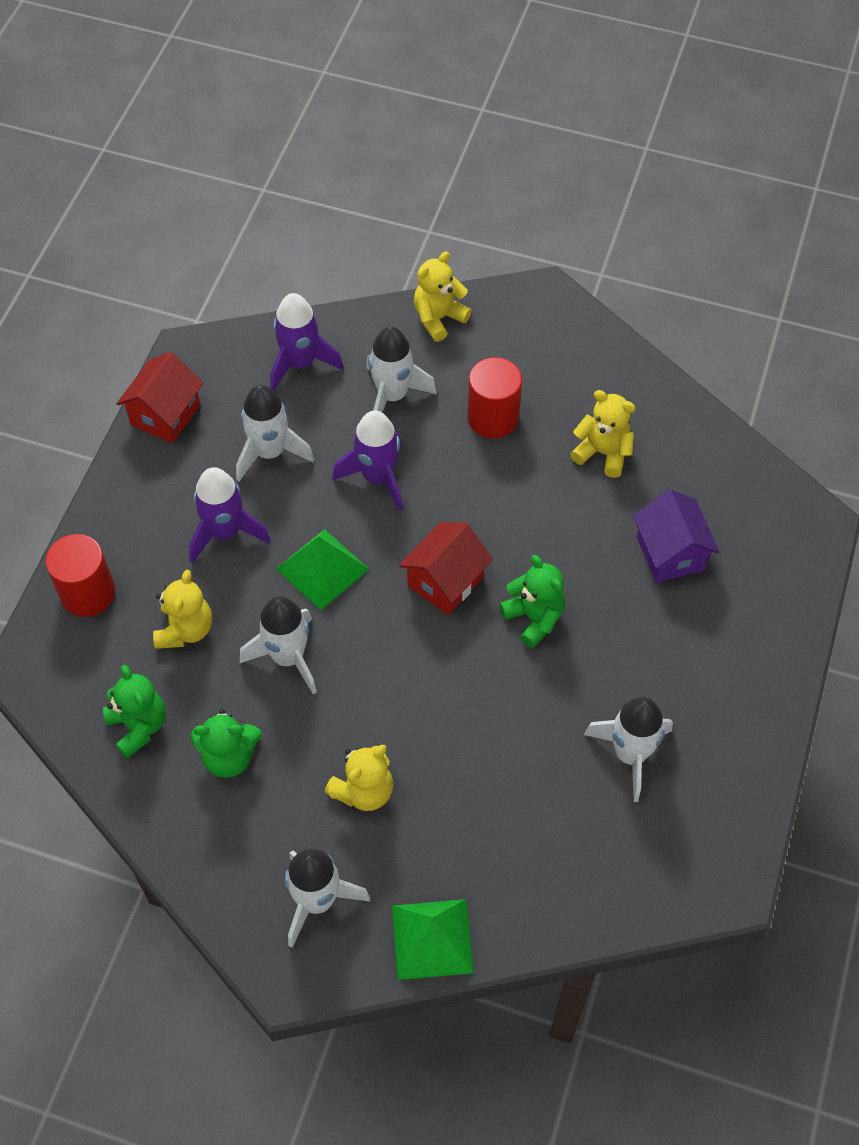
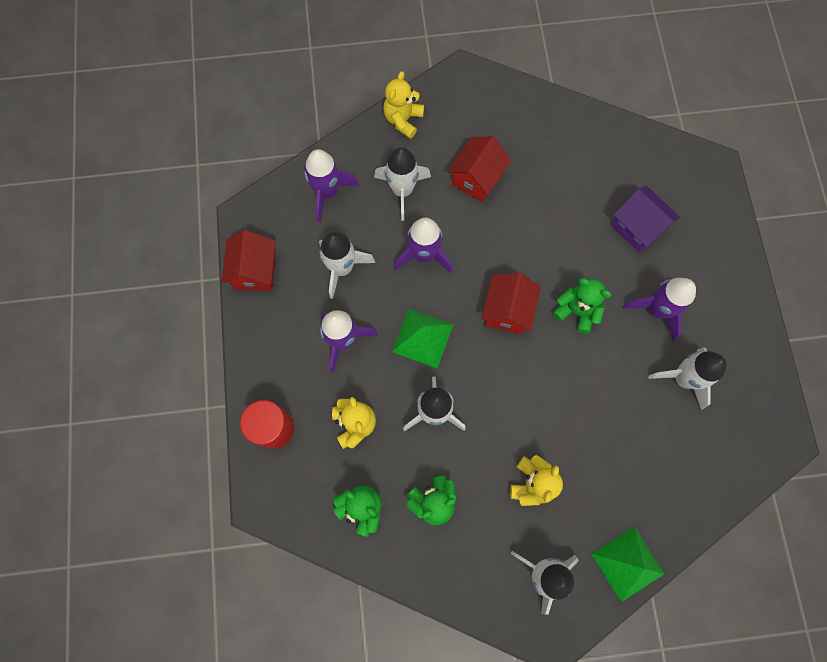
camera: 25 degrees left, 15 degrees up
(493, 418) = (476, 179): red cylinder -> red house
(603, 453) = (560, 174): yellow teddy bear -> none
(641, 660) = (656, 310): none -> purple rocket

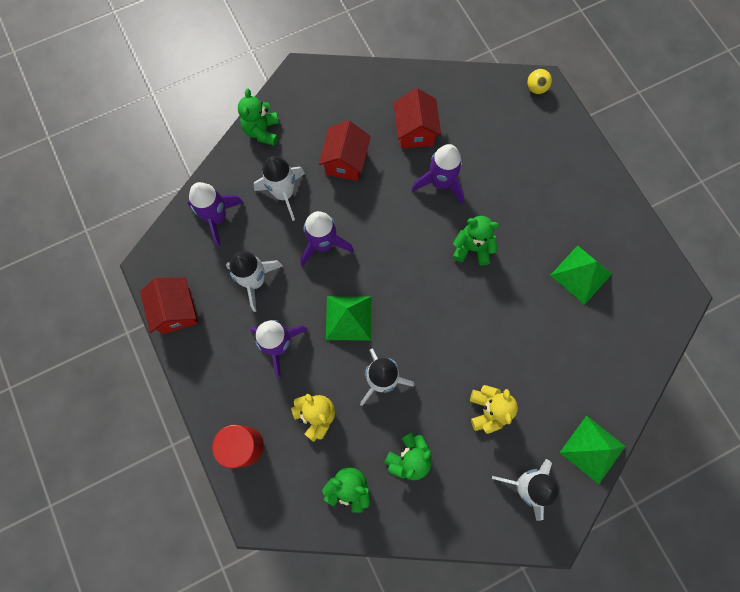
camera: 20 degrees left, 0 degrees up
(403, 120) = (262, 131): yellow teddy bear -> green teddy bear
(507, 311) = (413, 268): red house -> red house (415, 131)
(637, 227) = (497, 158): purple house -> none
(656, 310) = (539, 224): purple rocket -> purple rocket (440, 183)
(682, 378) = (581, 274): white rocket -> green pyramid
(706, 167) = (536, 88): none -> yellow ball

